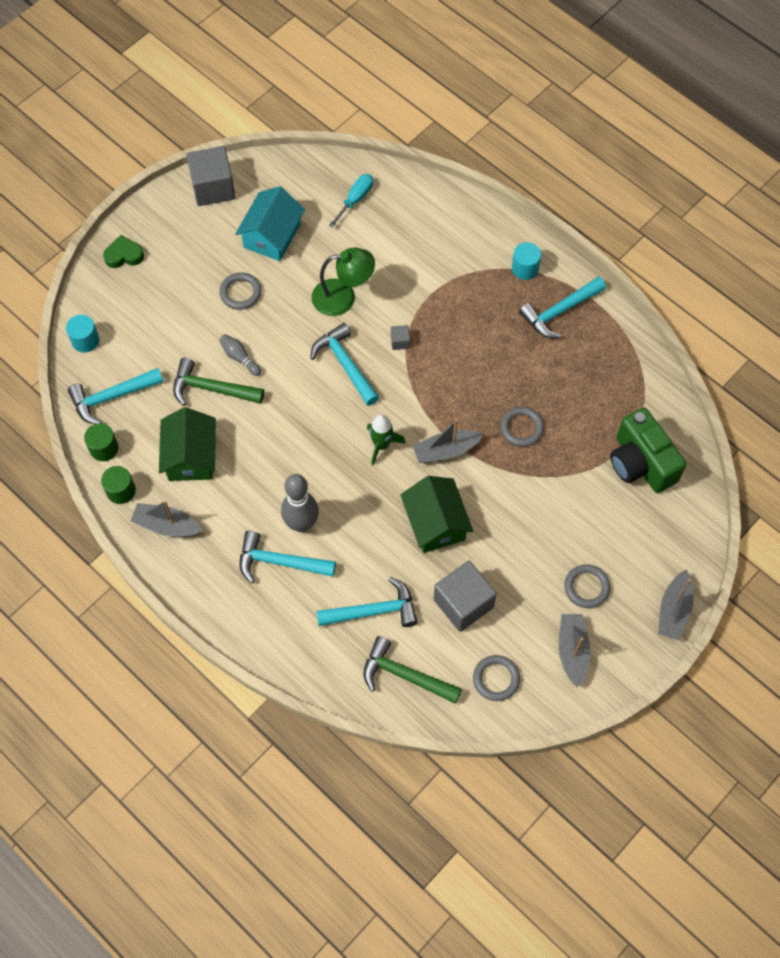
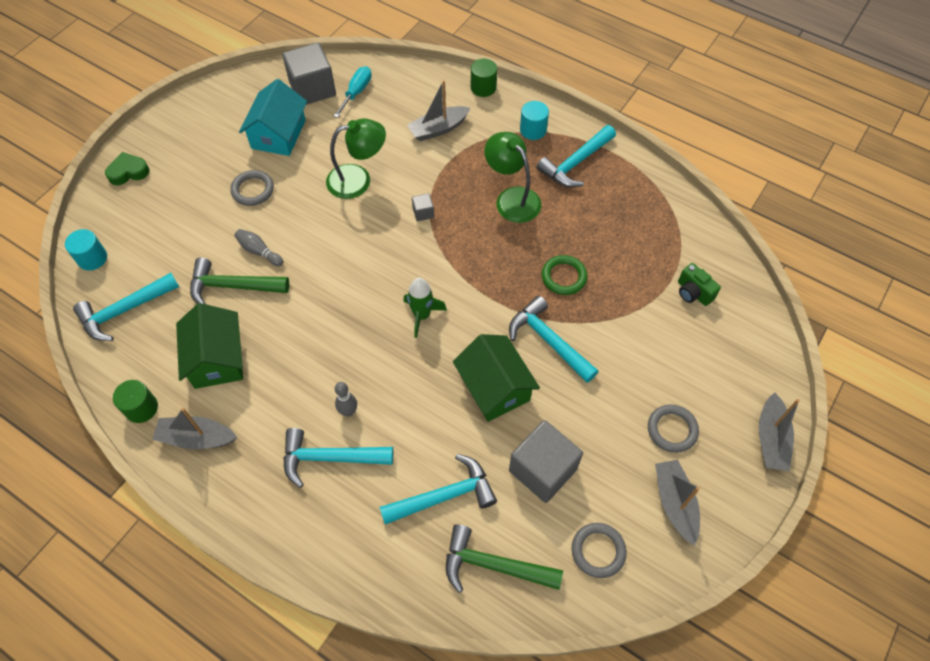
camera: 10 degrees left, 5 degrees down
(104, 448) = (119, 365): green cylinder -> green cylinder (483, 87)
(213, 188) = (214, 100): grey cube -> grey cube (312, 89)
(301, 524) = (348, 411): grey bowling pin -> grey bowling pin, size x0.52
(345, 364) = (370, 242): turquoise hammer -> turquoise hammer (548, 341)
(446, 451) = (490, 311): grey boat -> grey boat (438, 129)
(489, 340) = (512, 198): none -> green lamp
(521, 428) = (564, 277): grey ring -> green ring
(640, 463) = (693, 292): green camera -> green camera, size x0.50

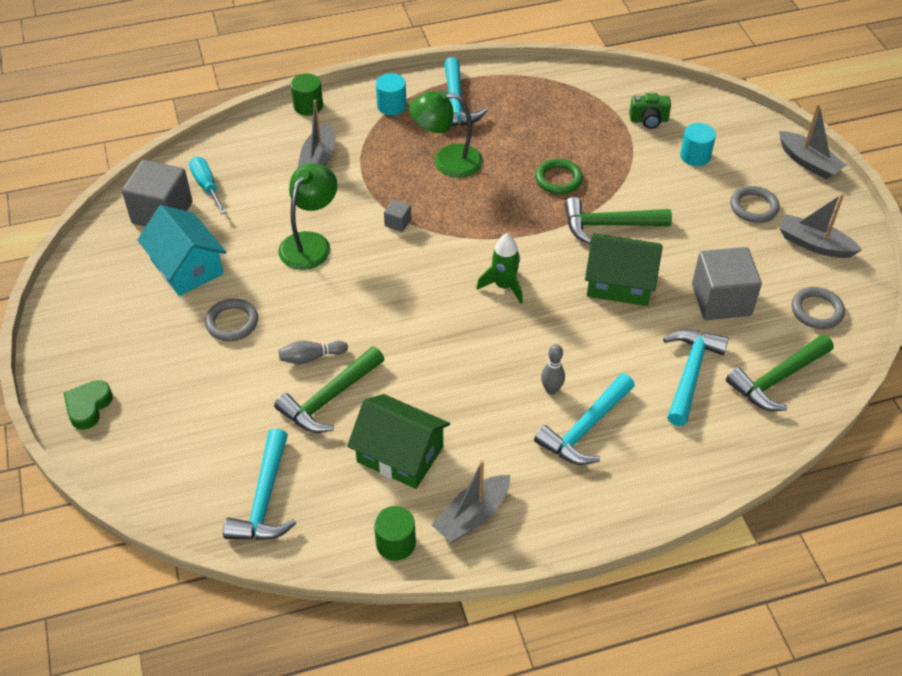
camera: 50 degrees left, 10 degrees down
(92, 258) = (167, 494): turquoise cylinder -> turquoise cylinder (695, 156)
(548, 341) = (609, 225): turquoise hammer -> green hammer

